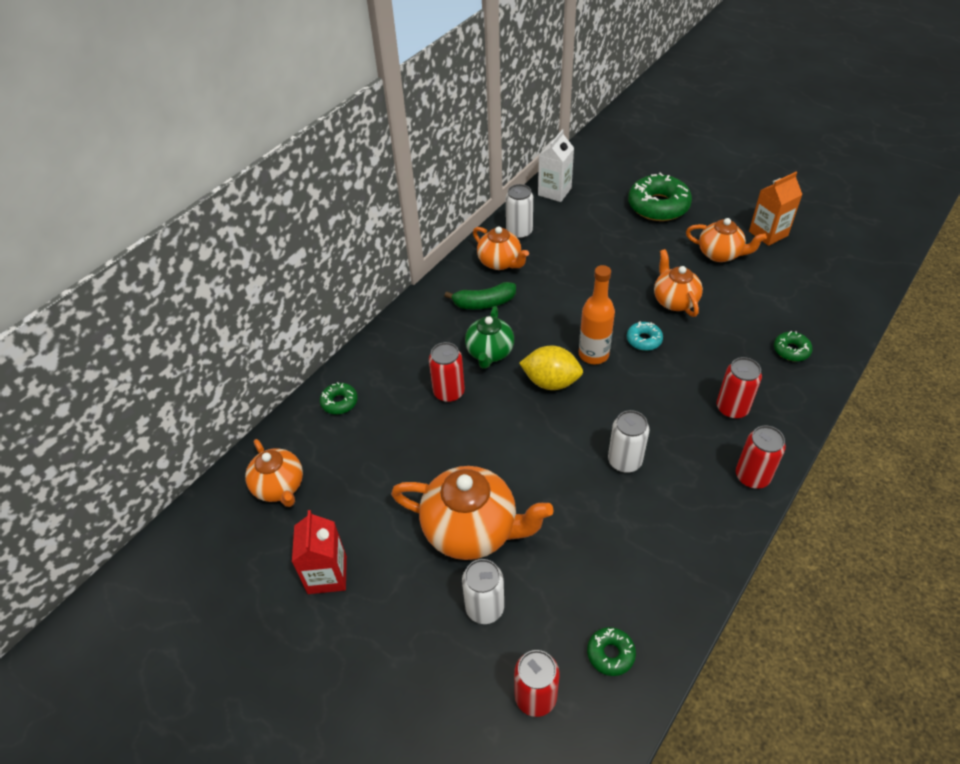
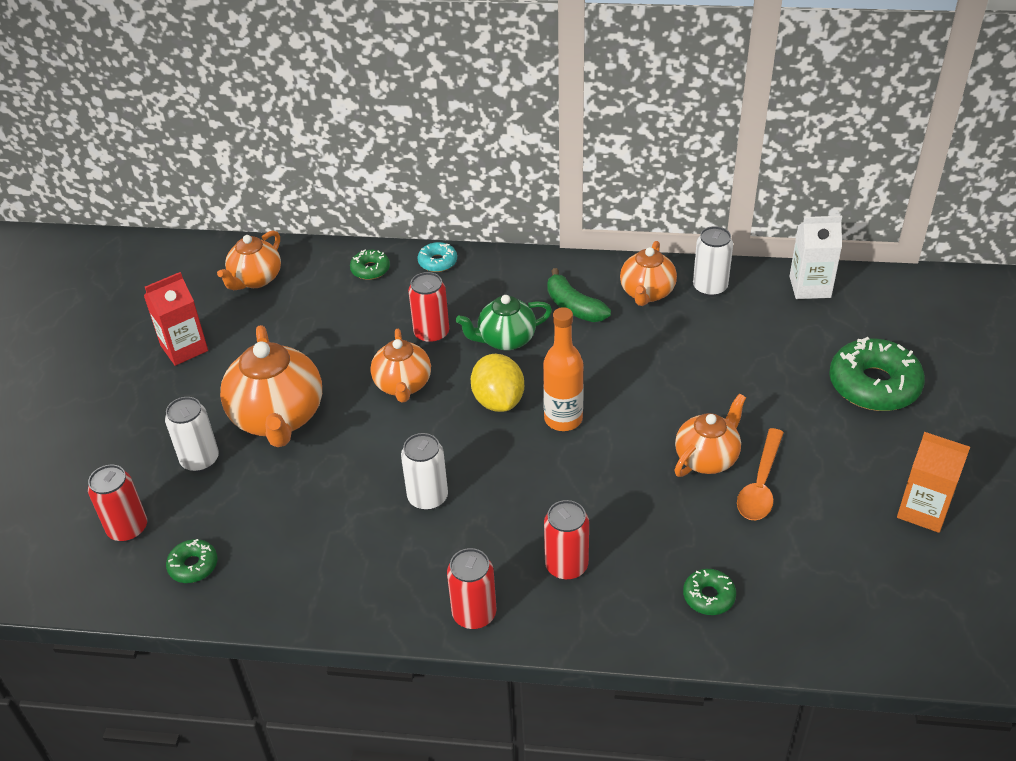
camera: 60 degrees right, 5 degrees down
(644, 340) = (618, 453): turquoise donut -> turquoise donut (437, 262)
(711, 287) = (760, 484): none -> orange spoon
(720, 254) = (833, 474): orange teapot -> orange teapot (403, 385)

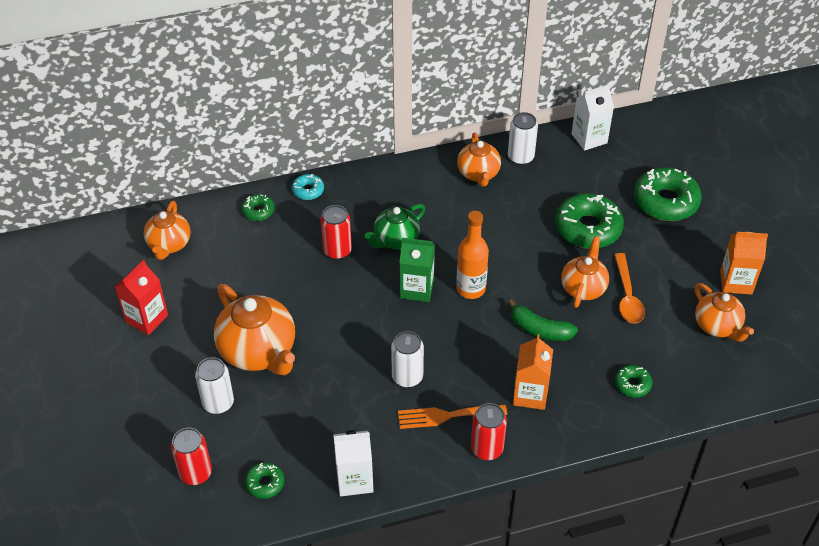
camera: 25 degrees left, 5 degrees up
(295, 596) = (354, 480): none -> white carton
(403, 385) = (339, 298): orange teapot -> orange teapot (717, 326)
(447, 558) = (446, 416): none -> orange fork
(498, 400) = (417, 289): yellow lemon -> green carton
(566, 566) = (530, 394): red can -> orange carton
(574, 307) = (431, 199): green banana -> green banana (539, 329)
(751, 389) = (588, 228): none -> green donut

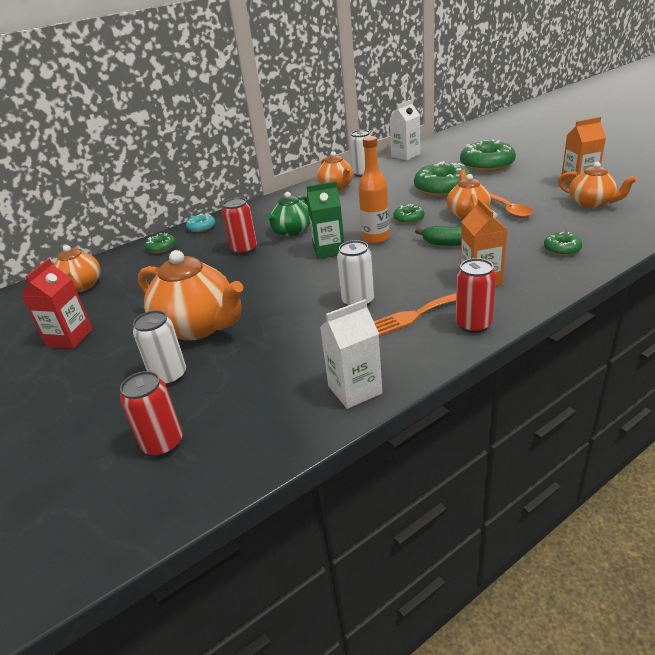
camera: 15 degrees left, 15 degrees down
(265, 483) = (253, 426): green donut -> green donut (408, 219)

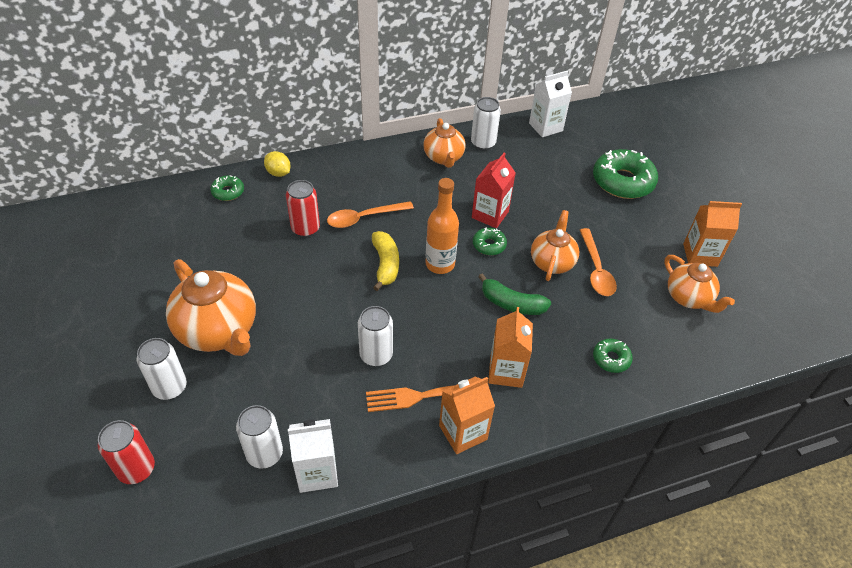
camera: 10 degrees right, 15 degrees up
(70, 338) = (102, 298): red carton -> red carton (490, 214)
(82, 286) = (134, 224): orange teapot -> none
(201, 227) = (278, 173): turquoise donut -> yellow lemon
(292, 231) = (364, 218): green teapot -> orange spoon
(293, 393) = (264, 454): none -> white can
(329, 250) = (385, 265): green carton -> yellow banana
(442, 188) = (551, 206): green donut -> none
(473, 324) = (463, 432): red can -> orange carton

